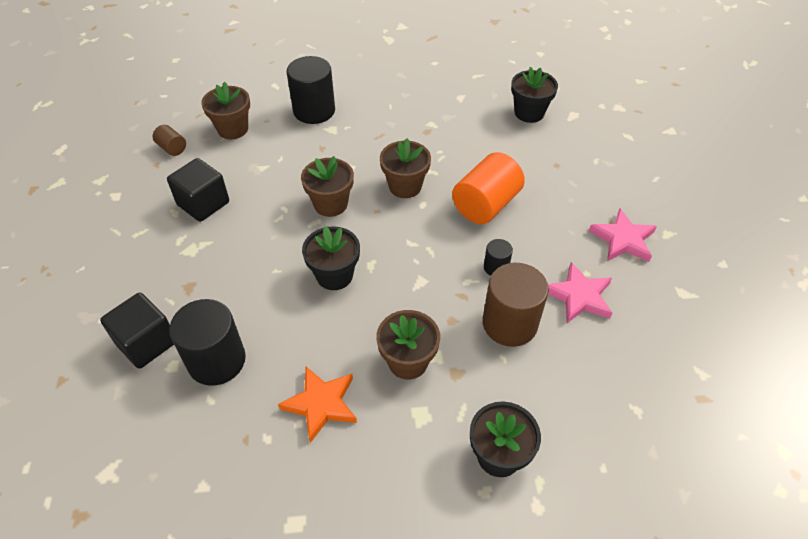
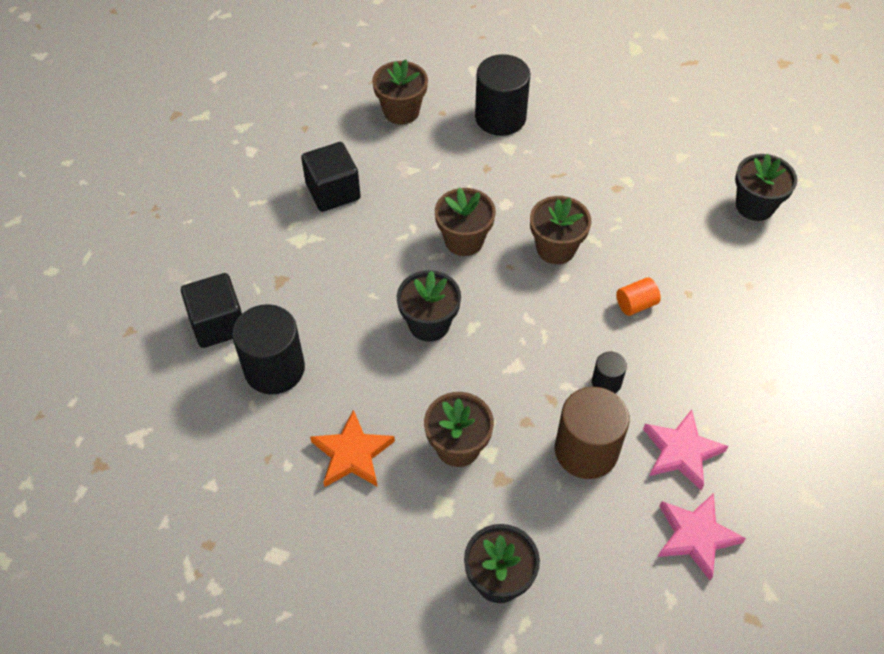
camera: 25 degrees right, 5 degrees up
(172, 148) = (328, 113): brown cylinder -> none
(486, 205) = (636, 304): orange cylinder -> orange cylinder, size x0.49
(623, 239) = (774, 407): pink star -> pink star (695, 536)

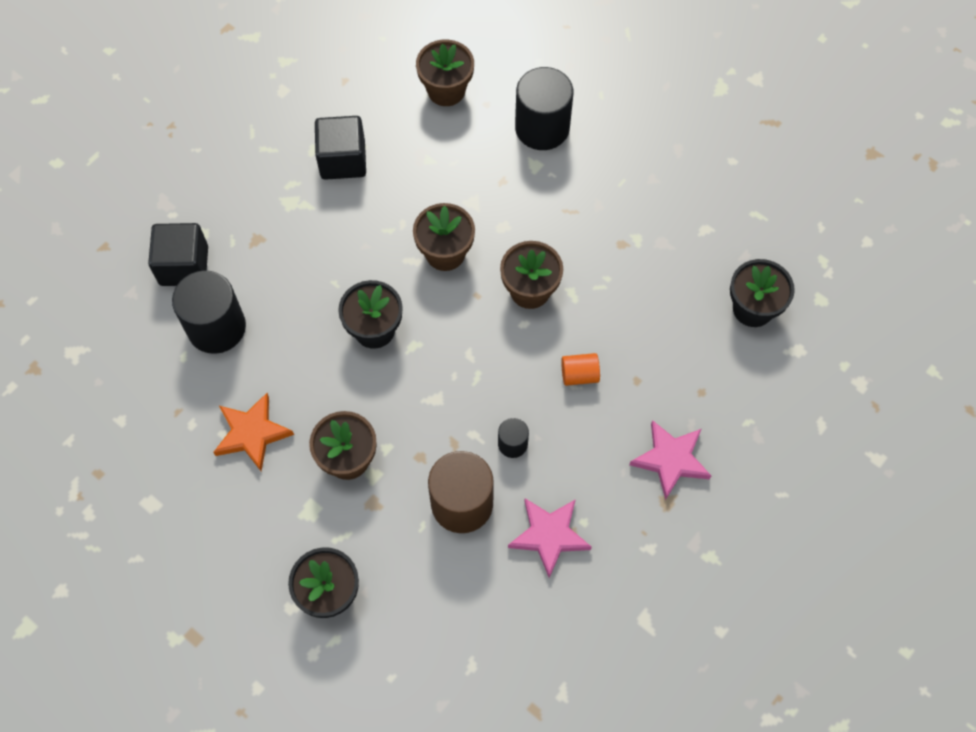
camera: 20 degrees right, 10 degrees up
(695, 536) = (522, 618): pink star -> pink star (670, 460)

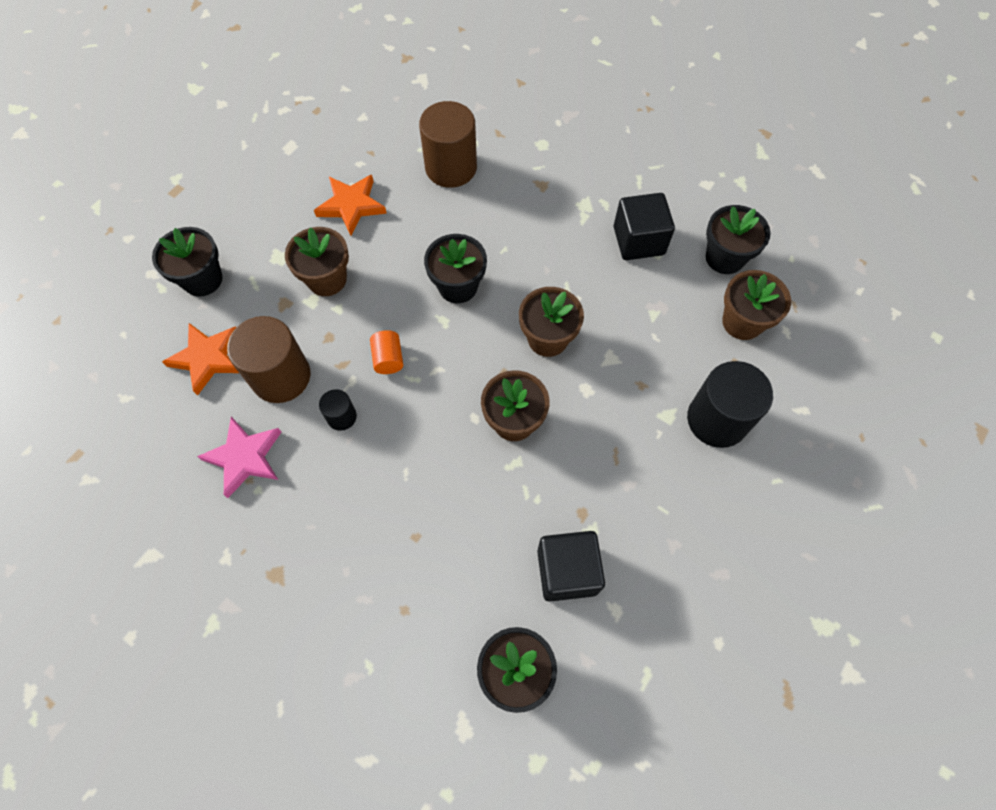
camera: 85 degrees right, 0 degrees up
(184, 266) = (508, 137): black cube -> black cube (567, 571)
(216, 327) = (451, 168): black cylinder -> brown cylinder
(374, 91) = (724, 258): none -> black flower pot
(432, 580) = (207, 358): none -> orange star
(579, 375) = (419, 476): orange cylinder -> orange cylinder (388, 359)
(670, 460) = (323, 577): pink star -> none

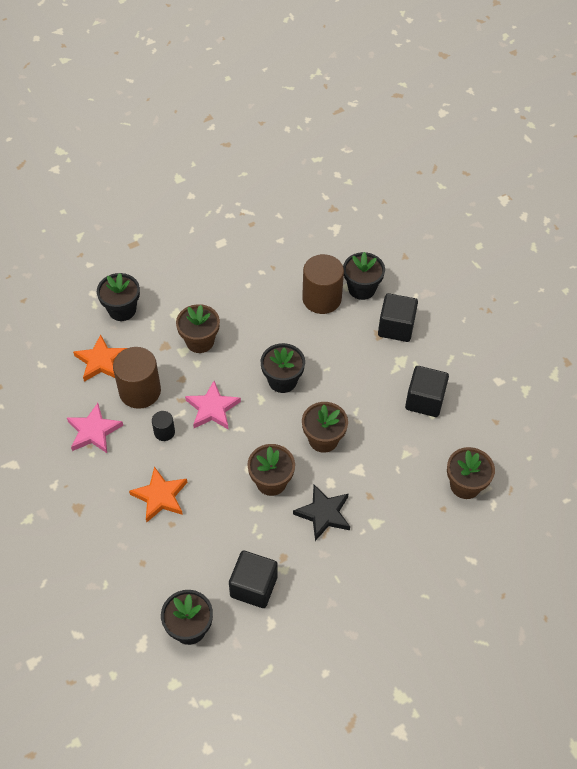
camera: 25 degrees right, 10 degrees down
(351, 206) = (241, 299): orange star -> orange star (160, 496)
(388, 359) = (212, 408): orange cylinder -> pink star
(557, 168) = (396, 327): none -> black cube
(600, 433) = (323, 514): none -> black star
(717, 419) = (407, 540): black cylinder -> none
(724, 258) = (480, 437): black flower pot -> black flower pot (361, 289)

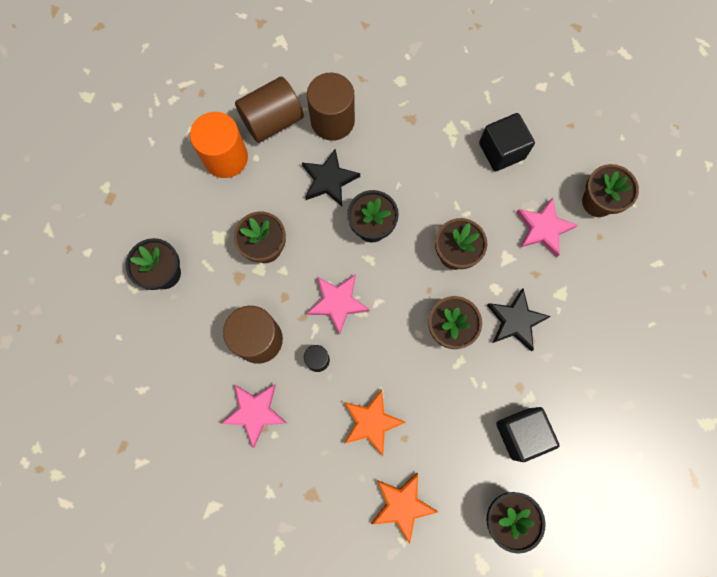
camera: 40 degrees left, 20 degrees up
(101, 361) = (195, 340): orange star -> orange star (402, 505)
(228, 271) = (226, 158): none -> orange cylinder
(281, 271) = (272, 121): none -> brown cylinder
(283, 332) = (329, 180): none -> black star
(361, 289) = (357, 85): black flower pot -> none
(396, 327) = (419, 100): black cube -> none
(405, 471) = (543, 229): none -> pink star

